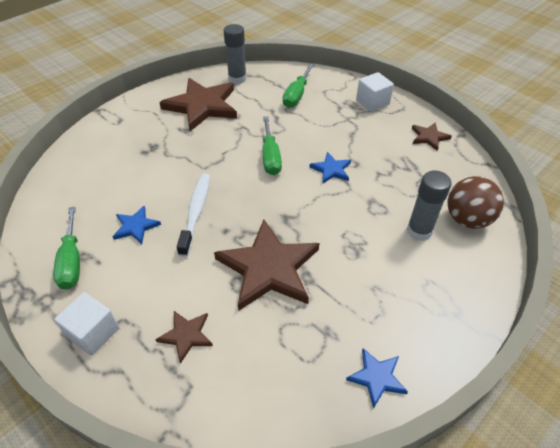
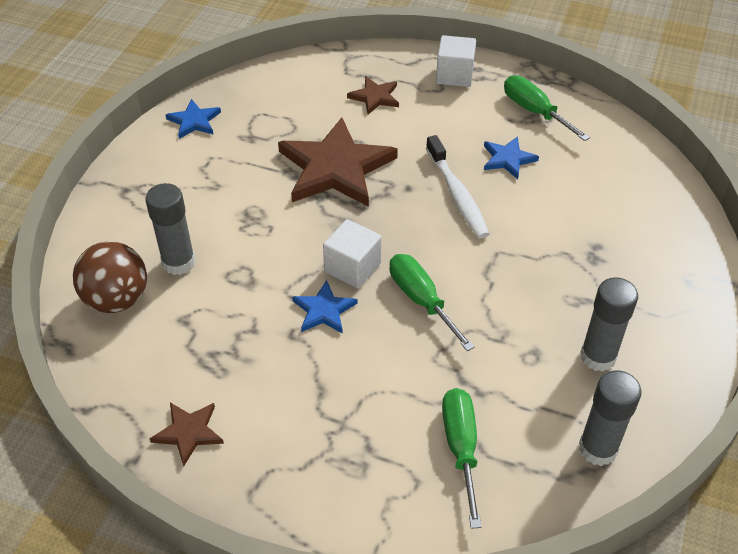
camera: 155 degrees right, 0 degrees up
(202, 106) = (598, 357): brown star -> grey glue stick
(372, 102) = (313, 486): white cube -> white cube (352, 267)

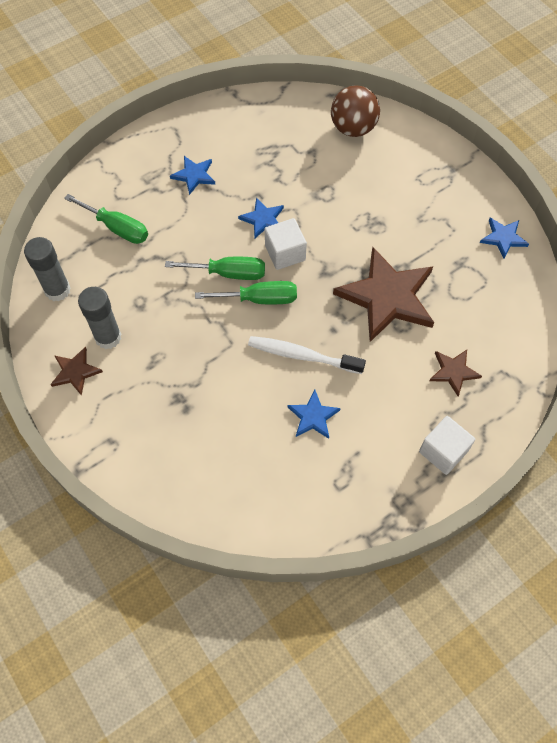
camera: 125 degrees right, 15 degrees up
(179, 262) = (361, 168): grey glue stick -> none
(189, 432) = (232, 121): brown star -> brown star (75, 372)
(314, 417) = (194, 175): none -> blue star
(534, 111) = (353, 480): green screwdriver -> green screwdriver (259, 299)

